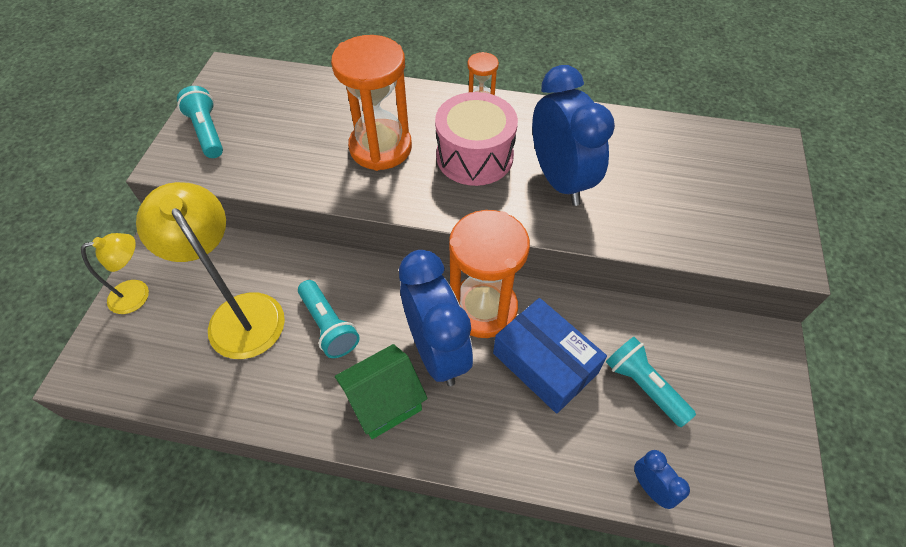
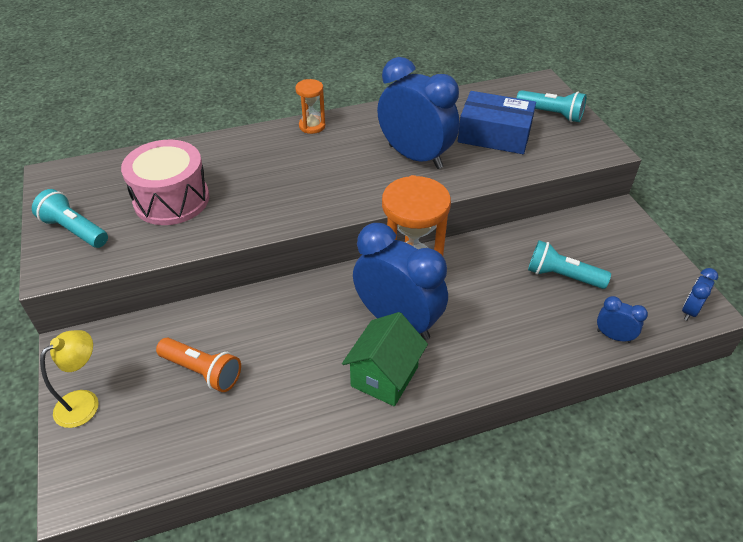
camera: 30 degrees left, 10 degrees down
(239, 313) = (202, 371): yellow lamp -> orange flashlight
(329, 326) = (293, 344): turquoise flashlight -> turquoise flashlight (551, 114)
(380, 147) = (252, 185): orange hourglass -> none
(474, 156) = (337, 164): pink drum -> pink drum (172, 200)
(545, 363) = (484, 292): blue box -> blue box (494, 135)
(768, 506) = (689, 311): none -> blue clock

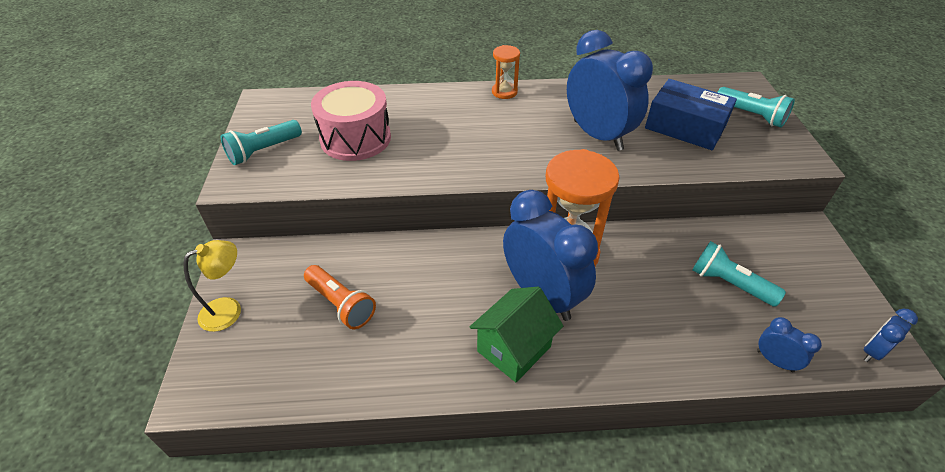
camera: 15 degrees right, 0 degrees up
(74, 230) = (263, 151): turquoise flashlight -> turquoise flashlight turned 90 degrees counterclockwise

